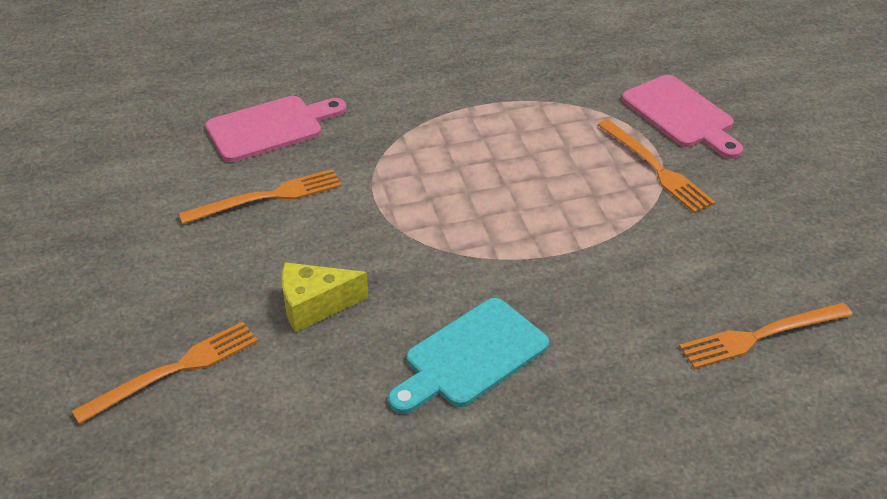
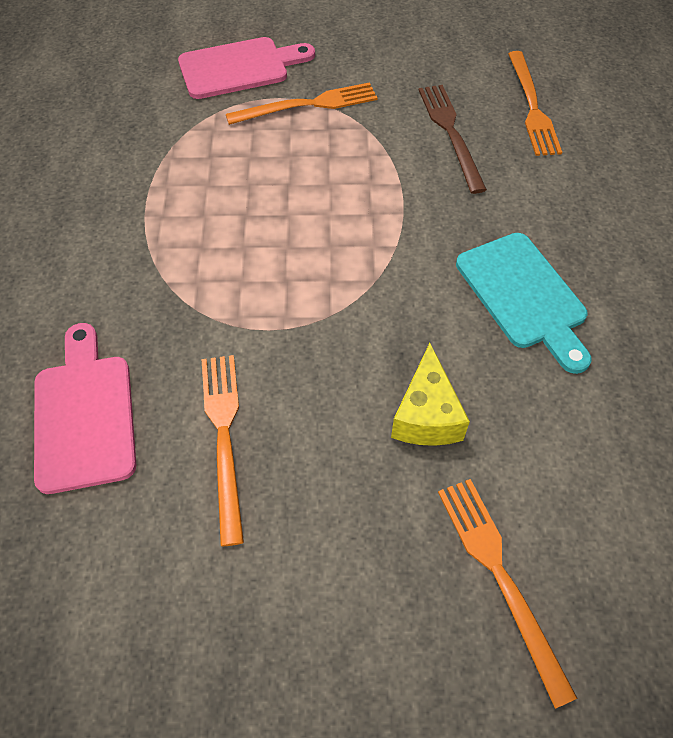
camera: 75 degrees left, 15 degrees up
(675, 274) = (450, 133): none -> brown fork

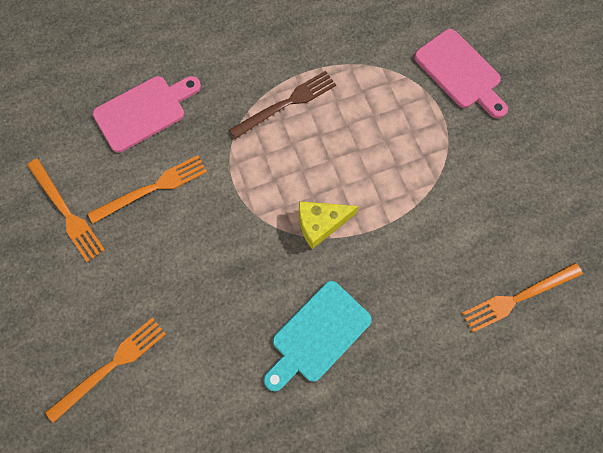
camera: 70 degrees right, 15 degrees up
(308, 105) = (442, 133): orange fork -> orange fork (66, 212)
(426, 415) = (202, 296): yellow cheese -> yellow cheese (320, 224)
(450, 133) = (458, 243): brown fork -> brown fork (286, 104)

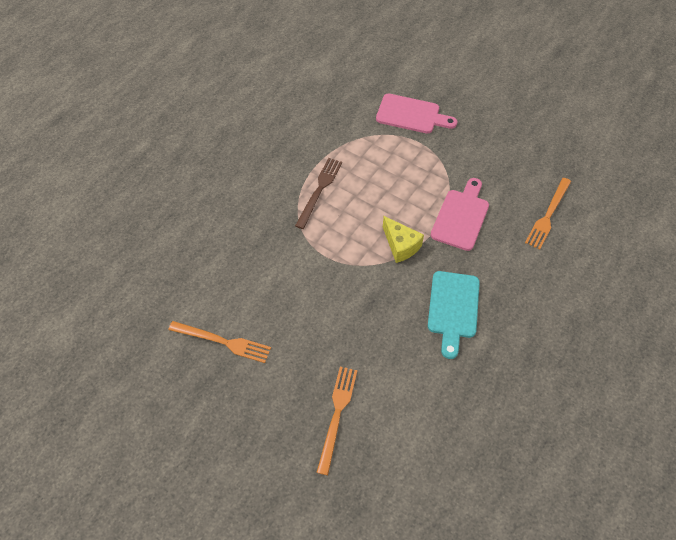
camera: 35 degrees left, 15 degrees down
(144, 112) = (226, 248): pink cutting board -> pink cutting board (461, 217)
(152, 188) = (272, 290): orange fork -> none
(320, 224) = (401, 245): yellow cheese -> yellow cheese turned 75 degrees counterclockwise

